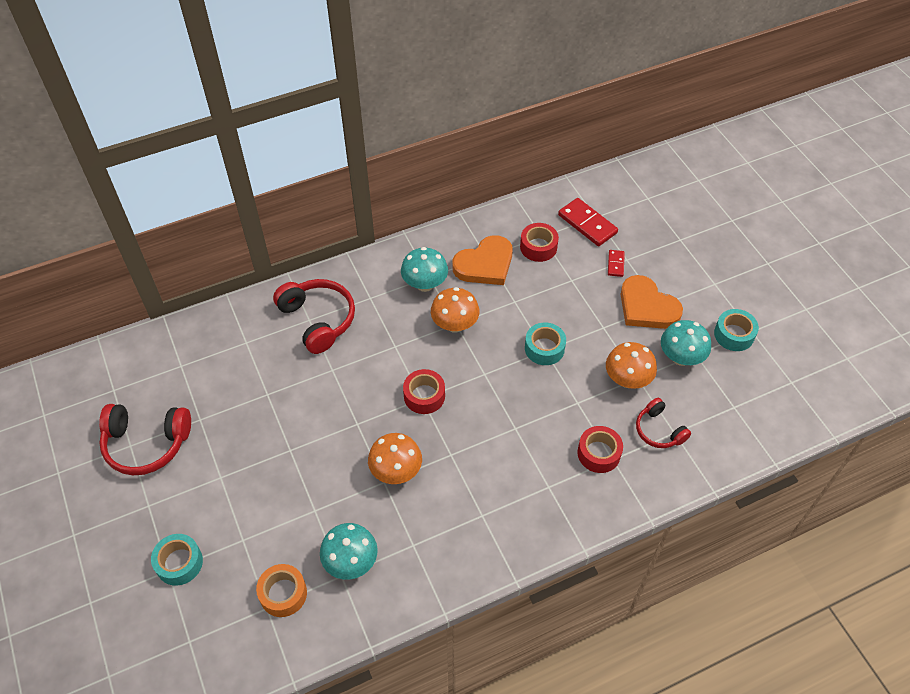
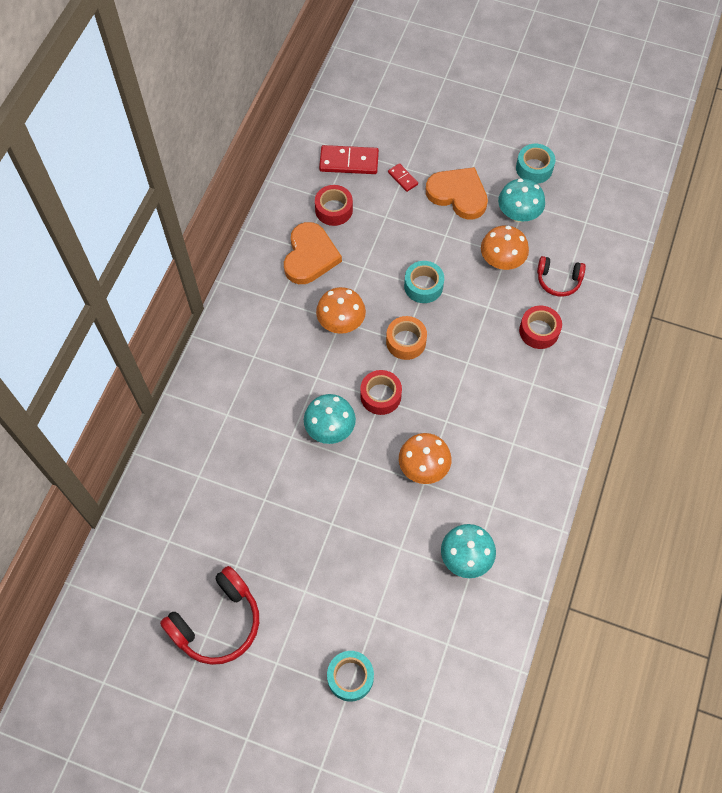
camera: 45 degrees left, 10 degrees up
(283, 593) = (446, 623): orange tape -> orange tape (406, 341)
(318, 320) = (234, 409): red headphones -> none
(425, 284) = (283, 310): turquoise mushroom -> turquoise mushroom (330, 429)
(647, 307) = (458, 194): orange heart -> orange heart turned 150 degrees counterclockwise

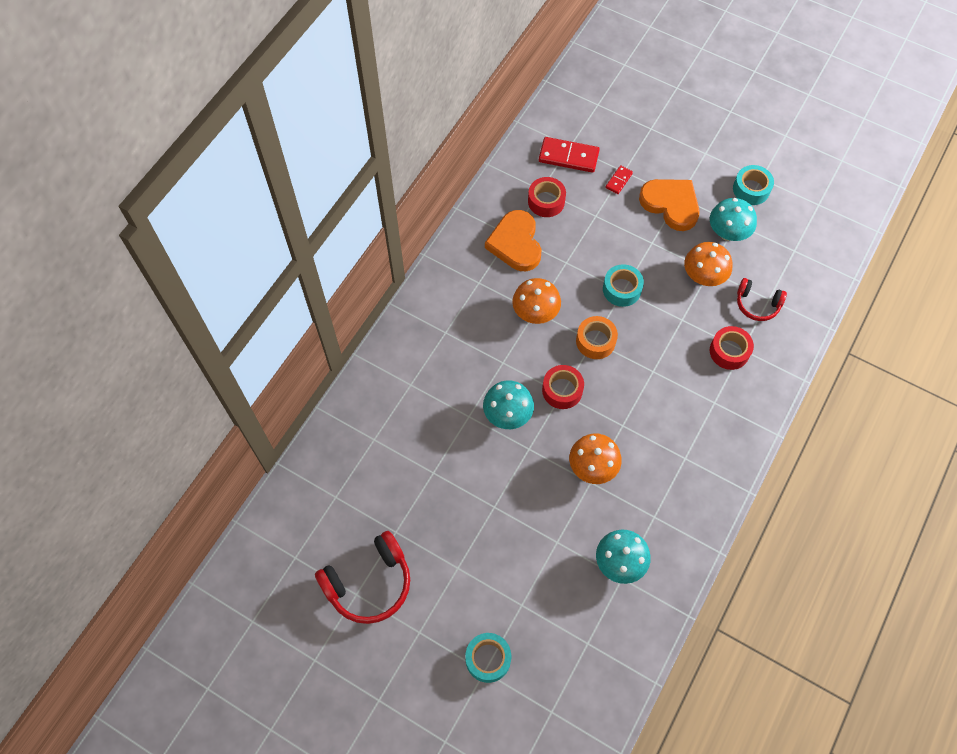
camera: 10 degrees right, 0 degrees up
(310, 256) = (515, 243): orange heart -> orange heart turned 150 degrees clockwise
(402, 178) = (618, 180): red domino -> red domino turned 60 degrees clockwise

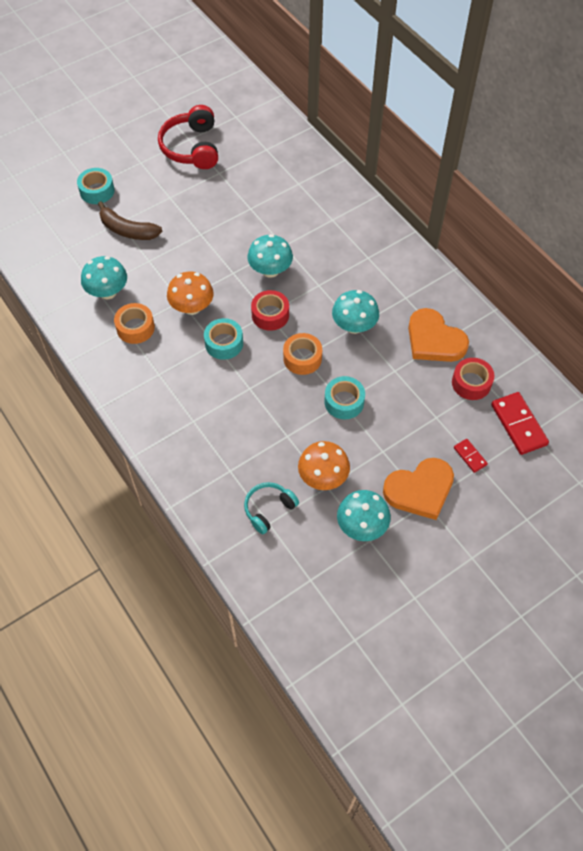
camera: 115 degrees right, 5 degrees down
(515, 243) = (434, 340): orange heart -> orange heart turned 150 degrees counterclockwise
(527, 589) = (128, 230): none -> brown banana
(535, 313) = (354, 326): orange mushroom -> turquoise mushroom
(568, 157) = (518, 425): red domino -> red domino turned 60 degrees counterclockwise
(647, 509) = (135, 328): none -> orange tape
(729, 351) = (234, 458): red tape -> none
(751, 189) = (405, 579): turquoise tape -> turquoise tape (224, 343)
(757, 304) = (269, 509): red headphones -> turquoise headphones

